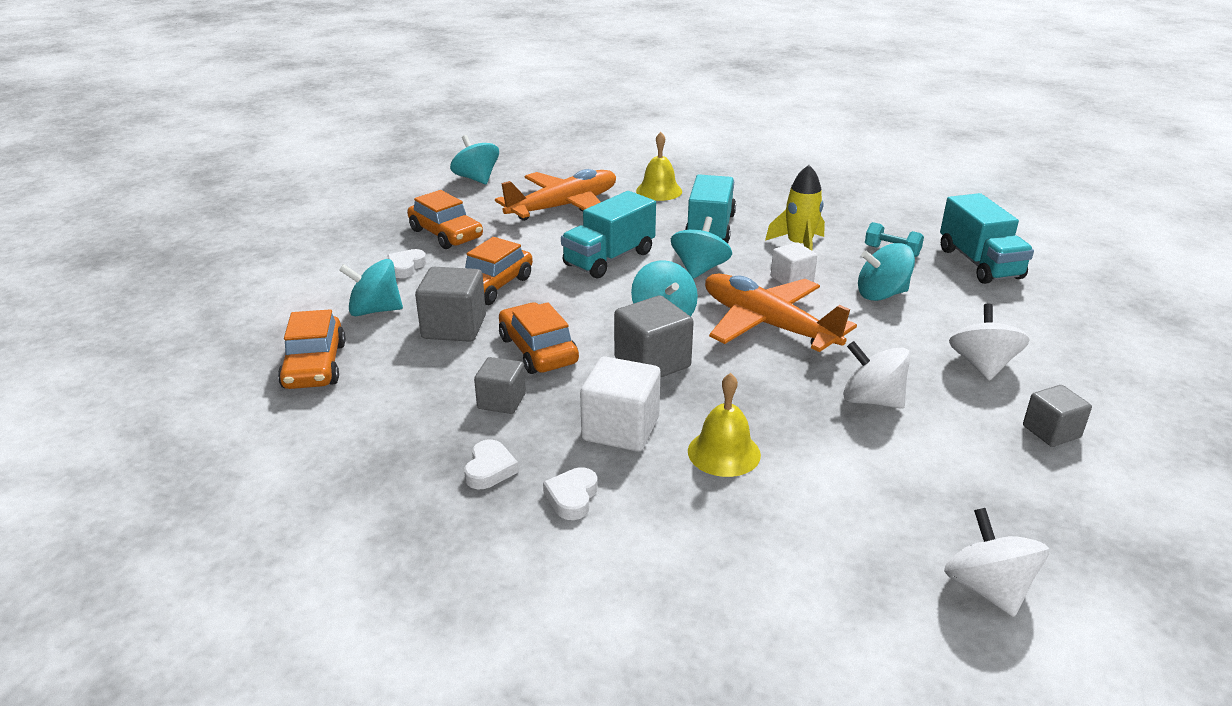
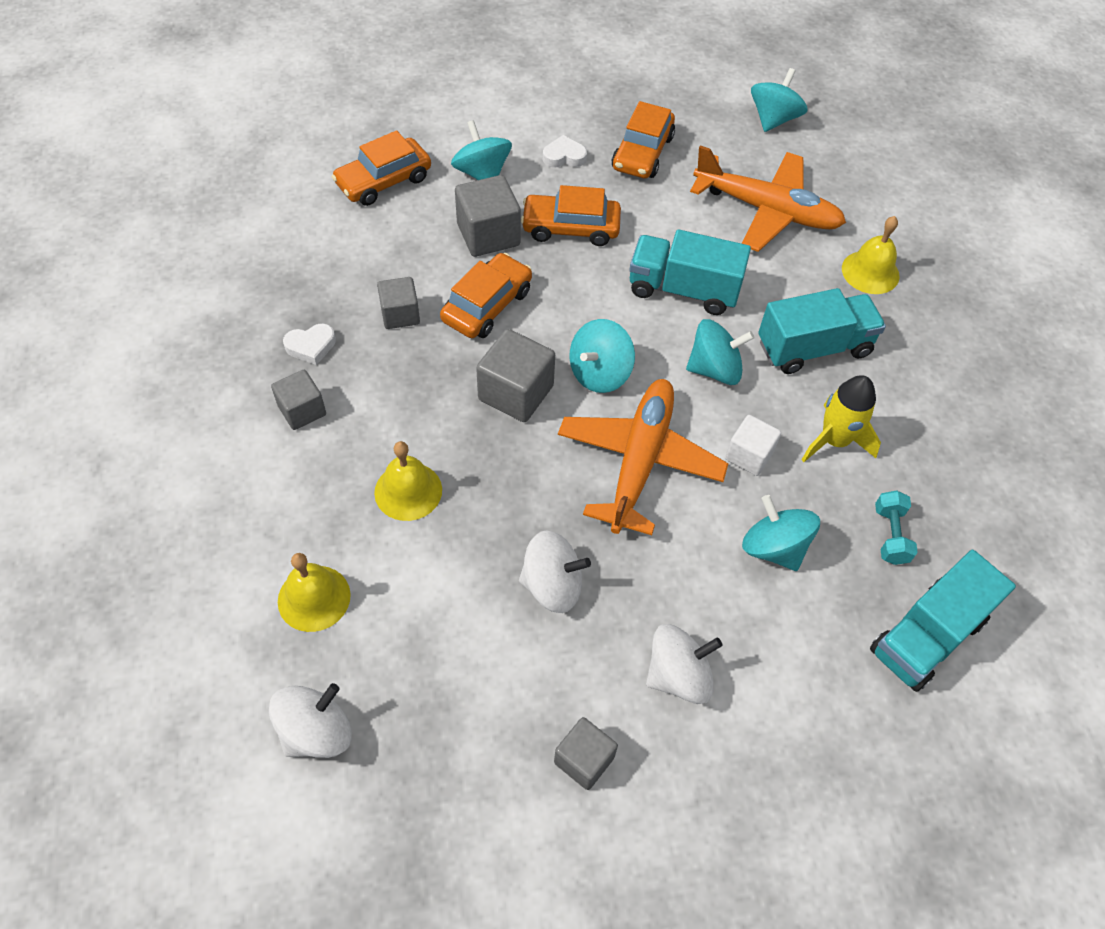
camera: 60 degrees right, 25 degrees up
(572, 497) = (302, 410): white heart -> grey cube
(620, 429) = (404, 407): white cube -> none
(822, 549) = (314, 598): none -> yellow bell
(872, 400) = (552, 585): white spinning top -> white spinning top turned 90 degrees clockwise

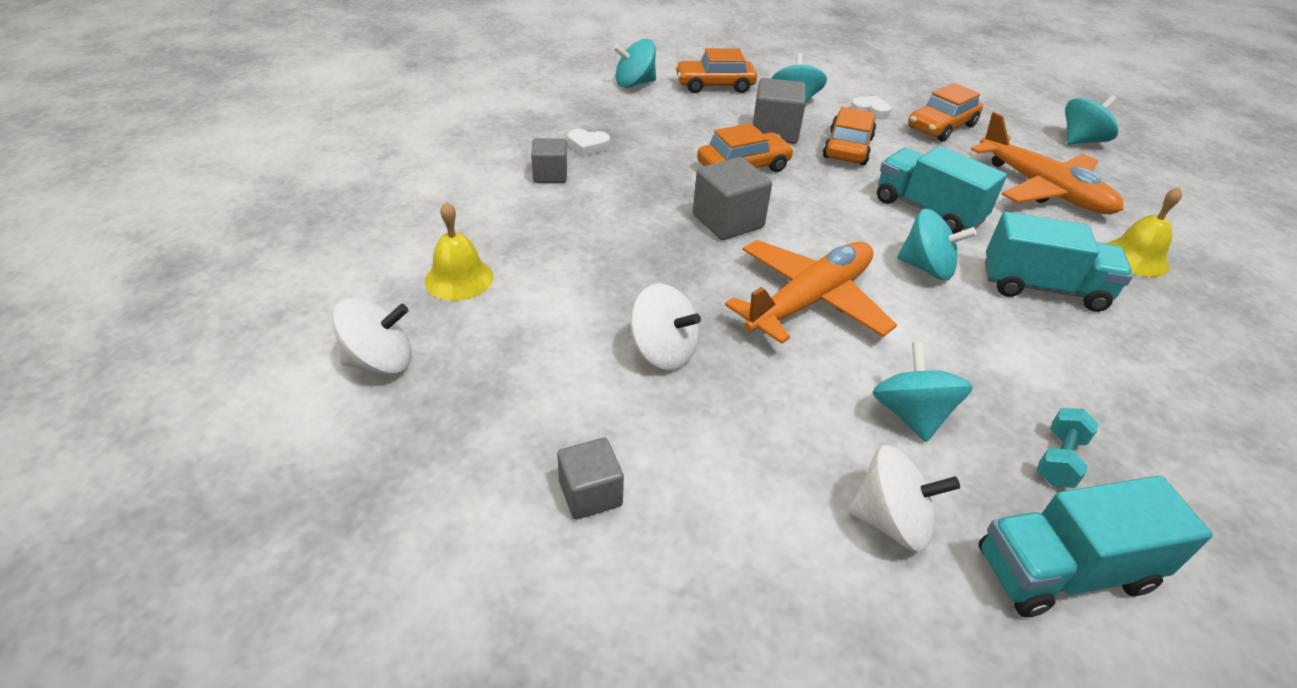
camera: 30 degrees right, 15 degrees down
(400, 314) = (669, 151): grey cube -> none
(408, 491) = (590, 245): yellow bell -> none
(570, 228) = (847, 148): orange car -> orange car turned 75 degrees clockwise
(599, 373) = (812, 234): turquoise spinning top -> turquoise spinning top (634, 84)
(678, 675) = (738, 471): white spinning top -> white spinning top (890, 521)
(749, 455) = (925, 337): white cube -> none
(834, 440) = (1029, 360): yellow rocket -> none

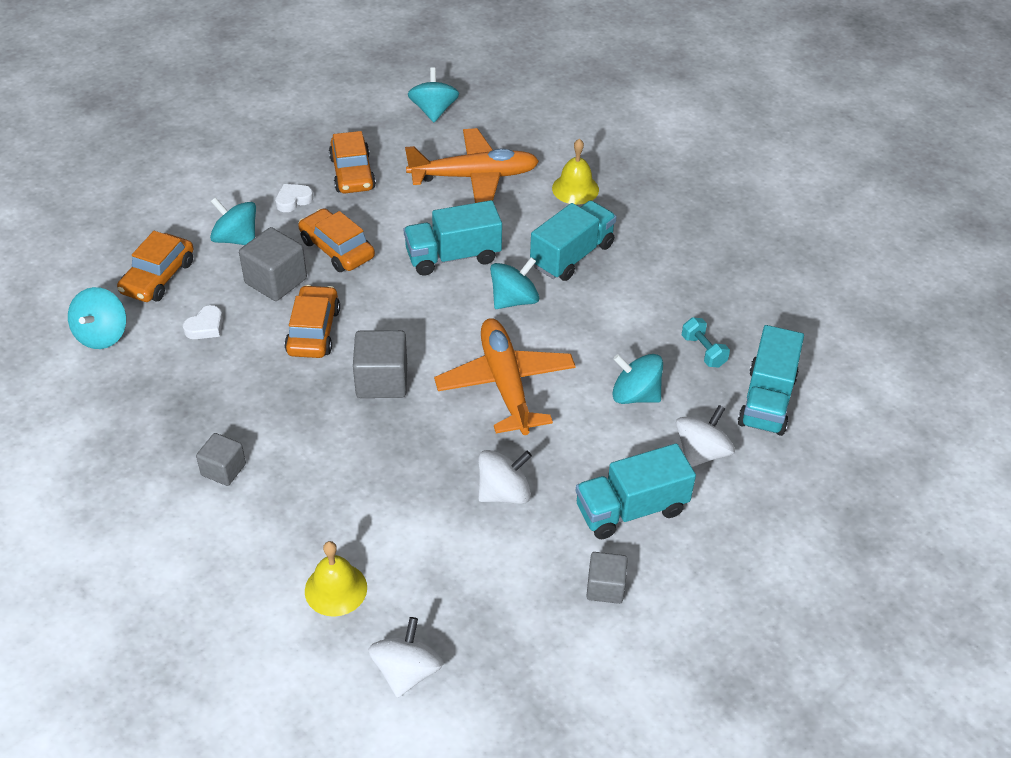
camera: 60 degrees left, 5 degrees up
(587, 146) = (194, 422): white heart -> white heart (205, 327)
(731, 475) = (631, 509): none -> turquoise truck

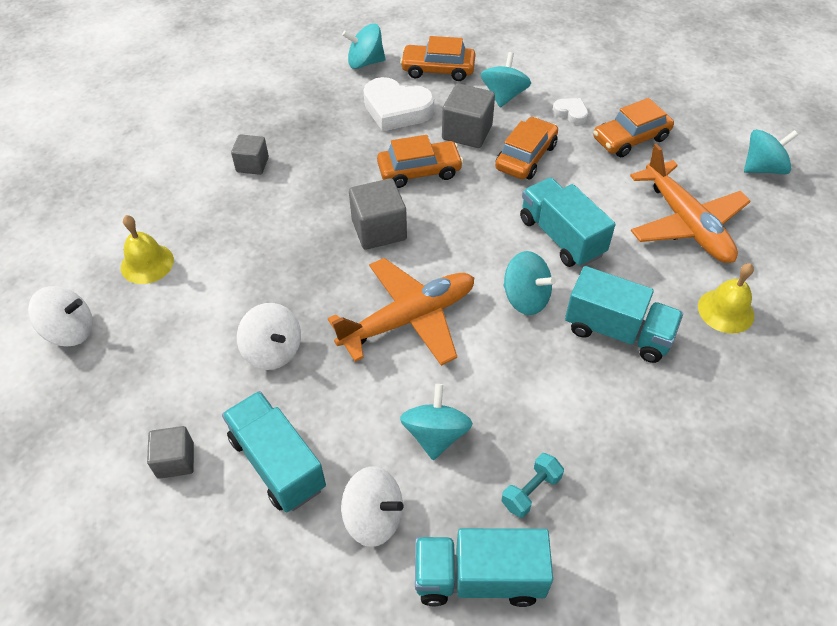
camera: 75 degrees right, 5 degrees up
(205, 327) = (396, 110): white heart -> white heart, size x2.00

